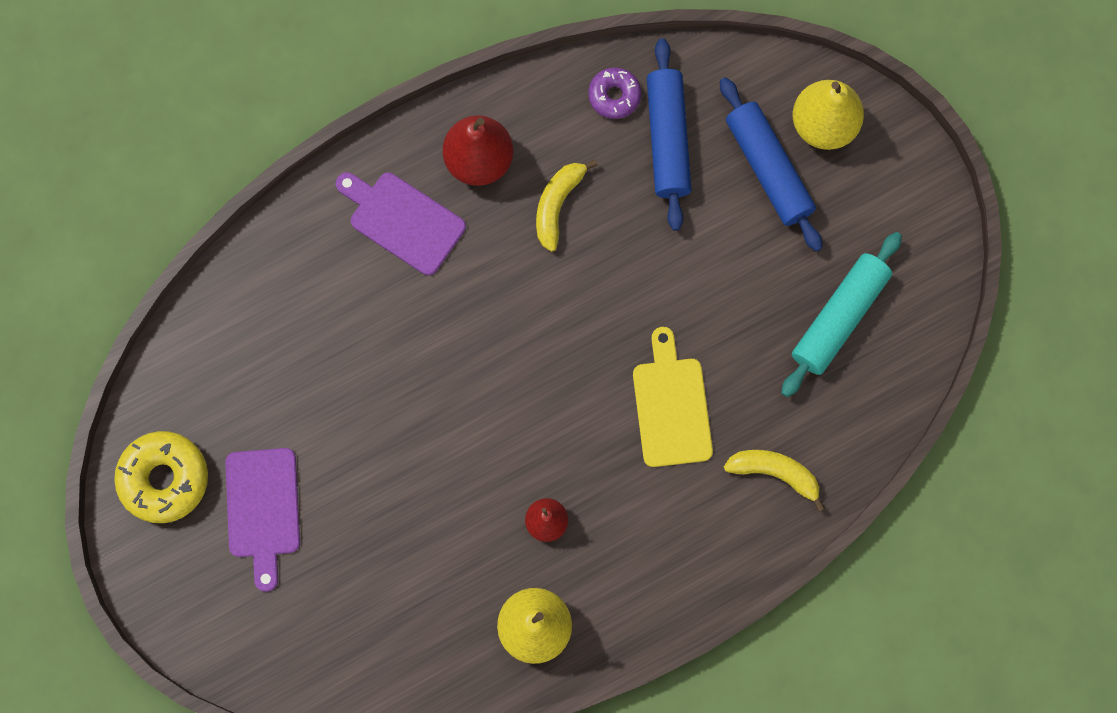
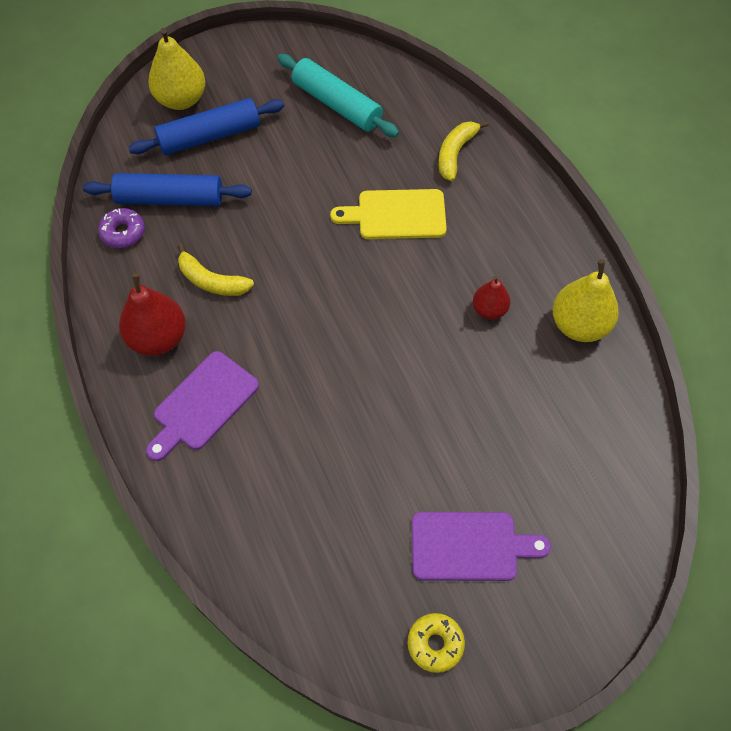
camera: 85 degrees left, 15 degrees down
(164, 479) = (435, 644): yellow donut -> yellow donut, size x0.60

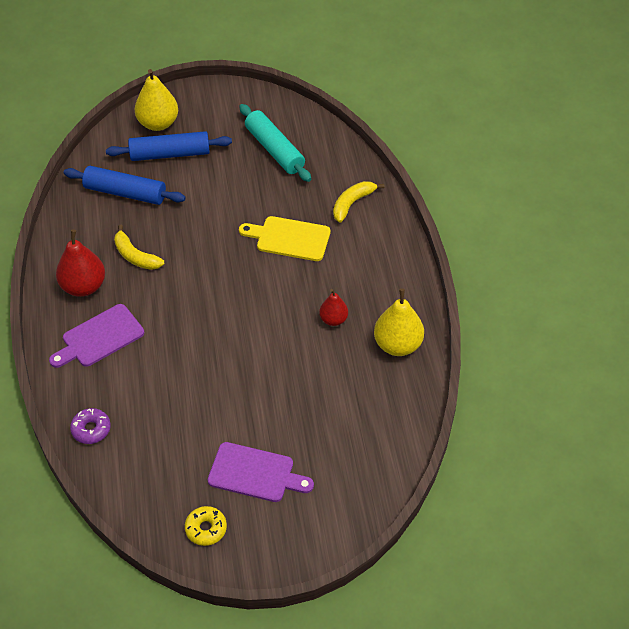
camera: 15 degrees right, 10 degrees down
(123, 232) = (83, 209): purple donut -> purple donut (91, 429)

